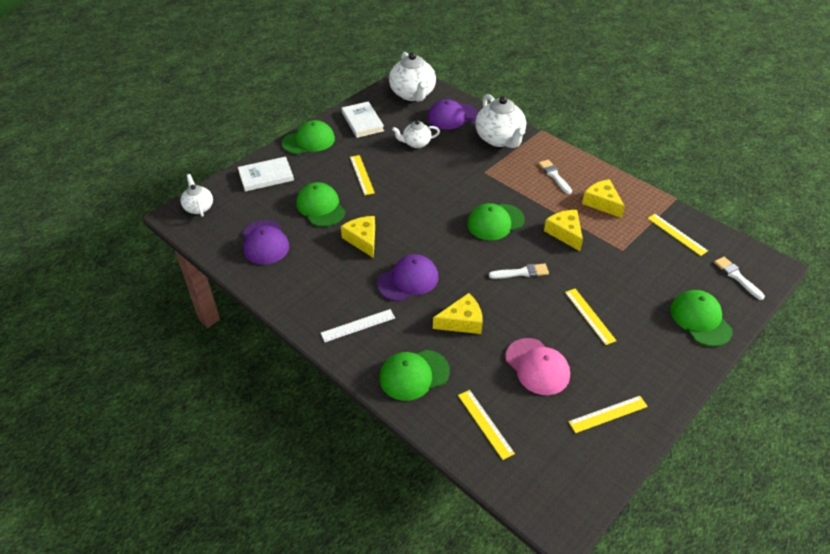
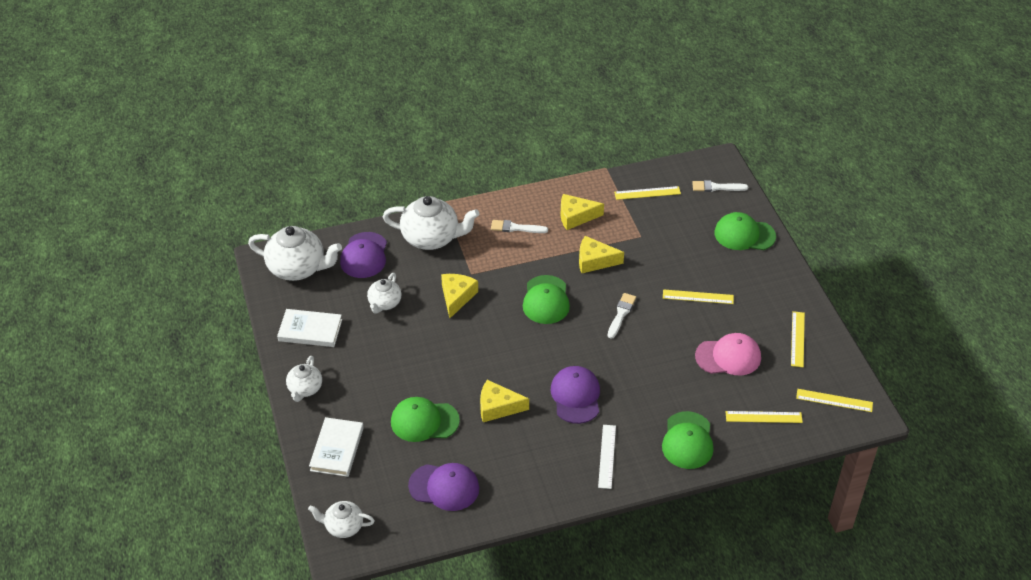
camera: 60 degrees left, 0 degrees up
(309, 141) = (305, 389): green cap -> white teapot
(362, 174) = (399, 368): yellow ruler -> yellow ruler (834, 400)
(462, 321) = (650, 381): yellow cheese -> yellow cheese (457, 297)

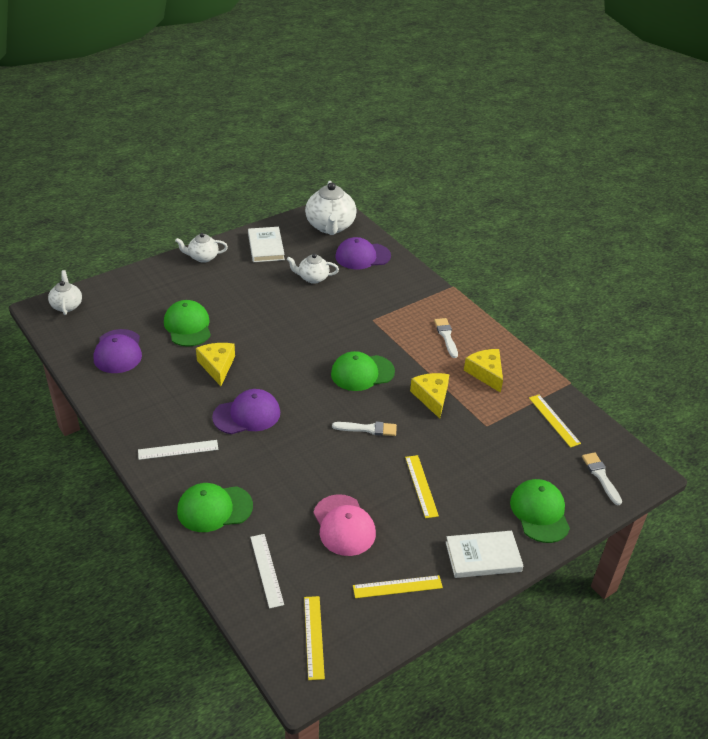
camera: 70 degrees right, 5 degrees down
(337, 449) = (145, 286): white book -> white book (483, 557)
(431, 238) = (403, 288): white teapot -> none
(457, 297) = (339, 317): yellow cheese -> none
(763, 417) = (266, 570): yellow ruler -> white ruler

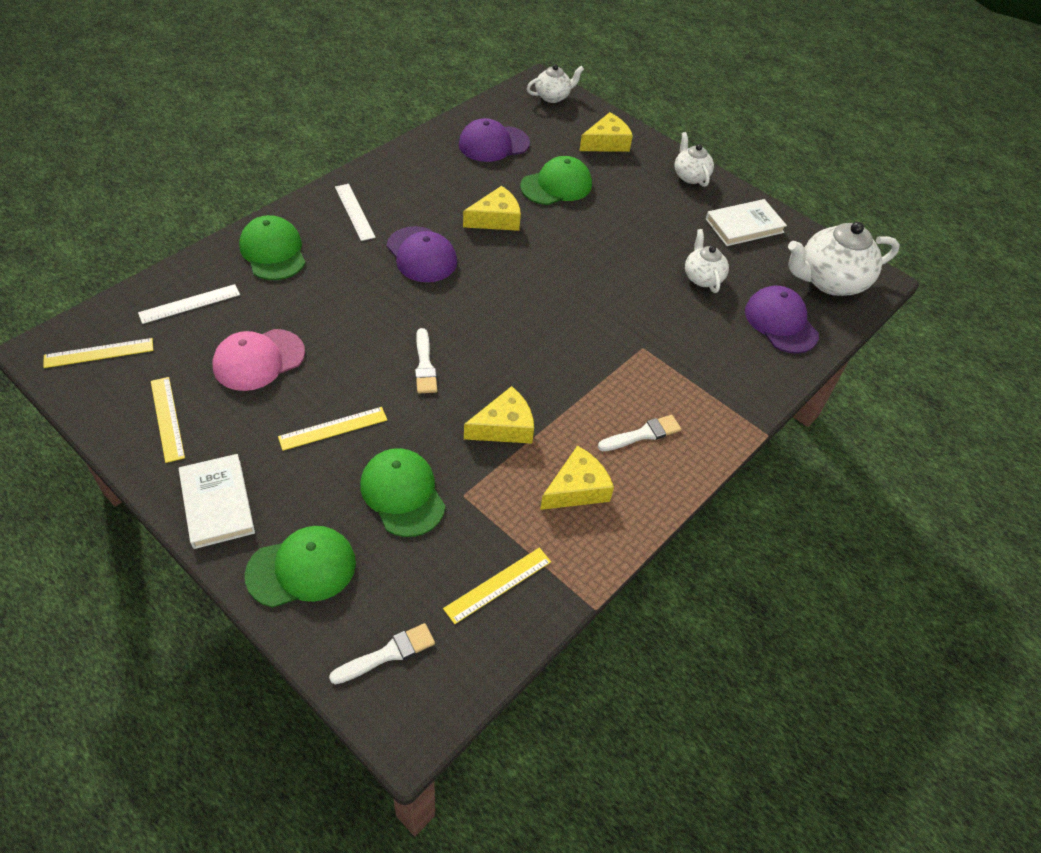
camera: 75 degrees right, 10 degrees up
(144, 289) = (606, 143): none -> yellow cheese
(362, 373) = (529, 348): green cap -> green cap (402, 494)

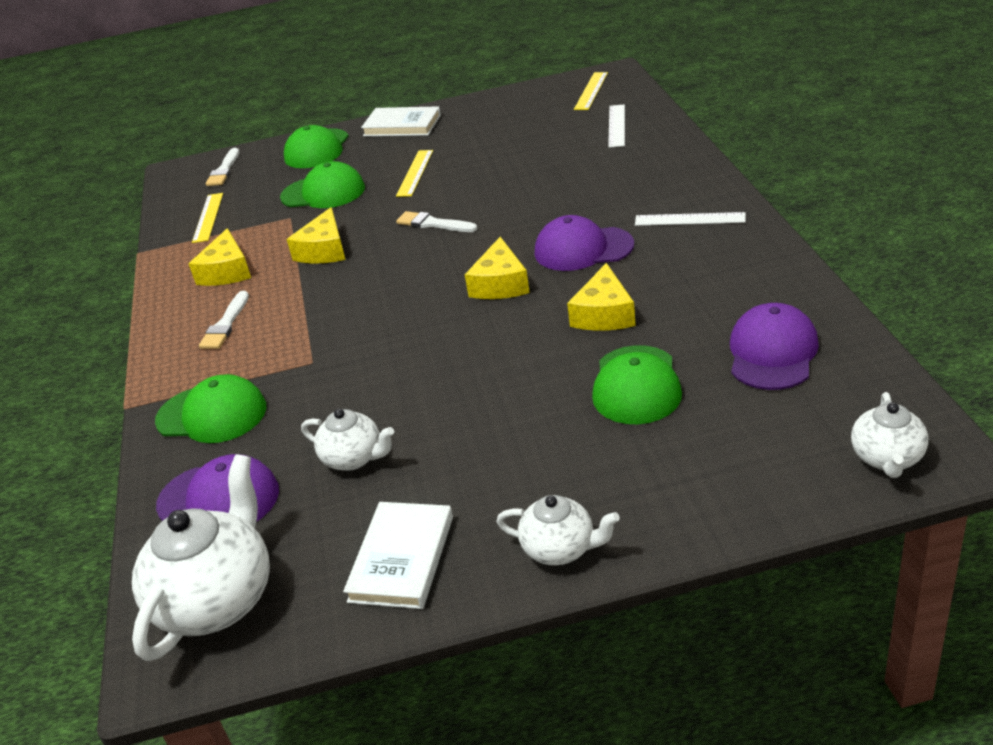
camera: 135 degrees right, 15 degrees down
(167, 418) = (497, 112): yellow ruler -> none
(258, 360) = (520, 149): pink cap -> none
(273, 252) = (657, 167): green cap -> green cap (212, 414)
(606, 143) = (711, 478): yellow cheese -> yellow cheese (500, 284)

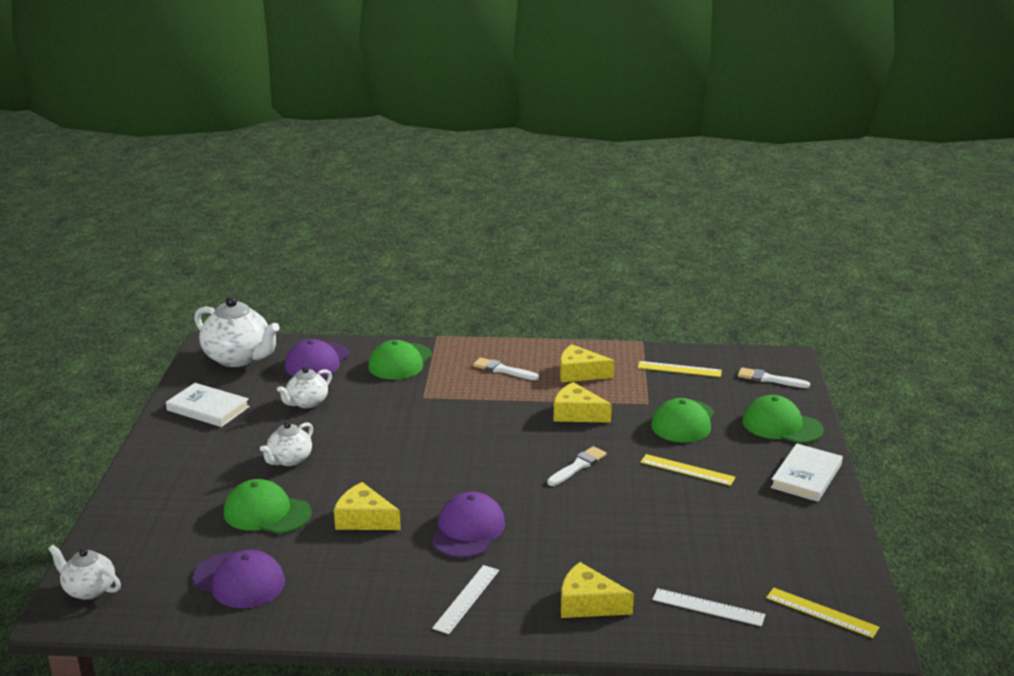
camera: 100 degrees right, 10 degrees down
(500, 284) = (451, 482): yellow cheese -> yellow cheese (588, 604)
(560, 549) = (158, 455): white teapot -> white teapot (289, 460)

